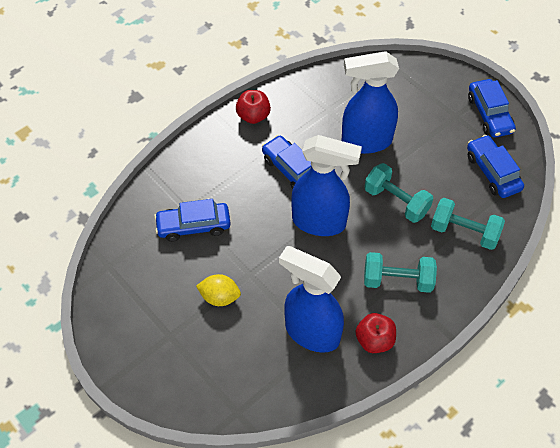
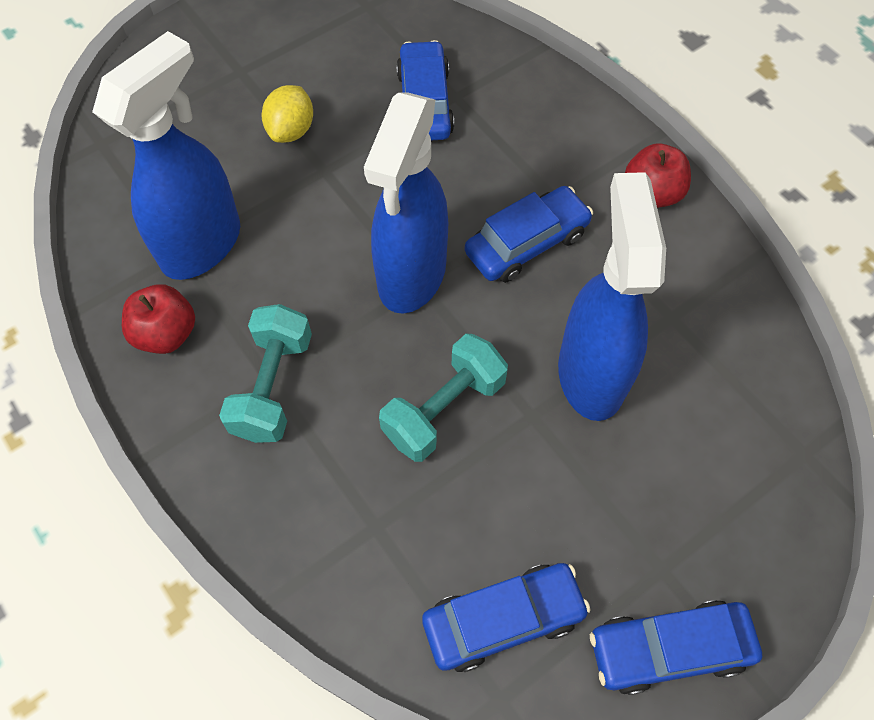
camera: 95 degrees right, 5 degrees up
(464, 232) = (358, 526): turquoise dumbbell -> none

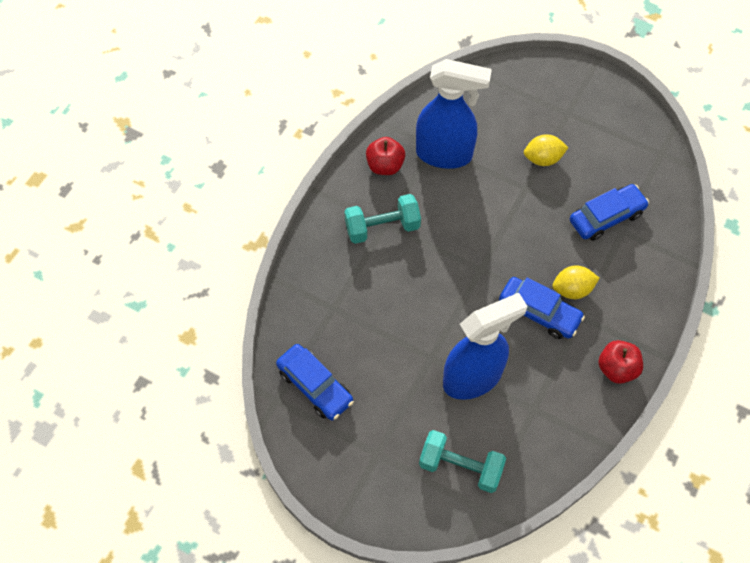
camera: 65 degrees right, 0 degrees up
(411, 276) = (483, 262): blue spray bottle -> none
(444, 409) = (412, 312): turquoise dumbbell -> turquoise dumbbell (460, 467)
(511, 189) = (572, 289): none -> yellow lemon
(669, 649) = (337, 470): blue car -> none

